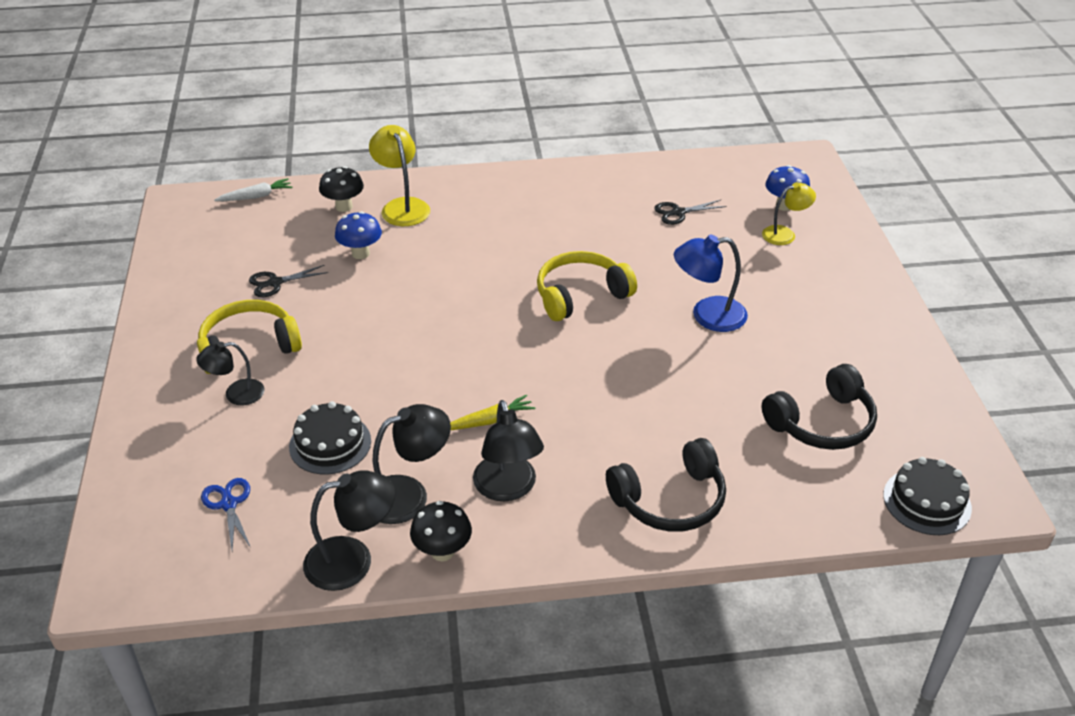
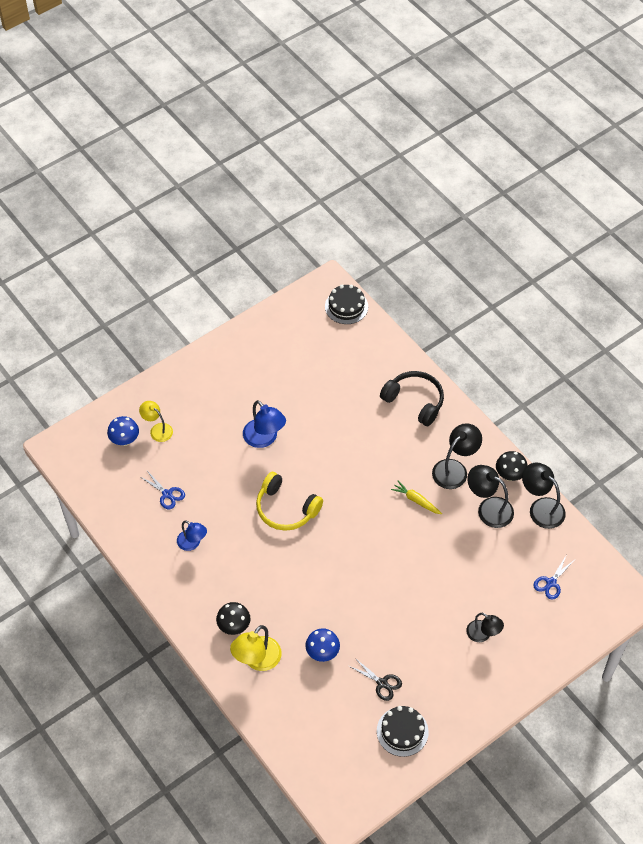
camera: 120 degrees left, 15 degrees up
(249, 346) = (444, 656): yellow headphones -> none
(256, 197) = (303, 764): white carrot -> none
(330, 444) = (483, 564): black cake -> black cake (402, 731)
(344, 206) = (279, 697): black mushroom -> black mushroom (234, 626)
(593, 210) = (192, 543): none -> blue lamp
(678, 213) = (167, 494): black scissors -> blue scissors
(822, 423) = (319, 360): black headphones -> none

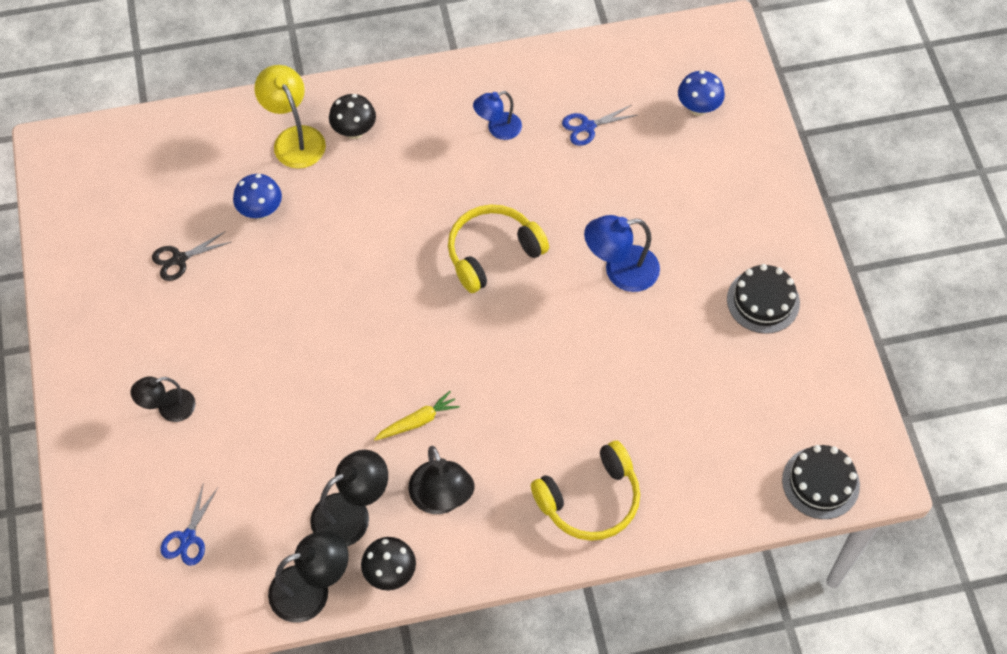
camera: 115 degrees right, 5 degrees up
(157, 429) = (698, 150): yellow lamp -> none
(402, 731) = (104, 254): black cake -> black cake (763, 301)
(414, 401) = (590, 500): black headphones -> yellow headphones
(551, 583) = (188, 538): blue scissors -> blue scissors turned 135 degrees counterclockwise

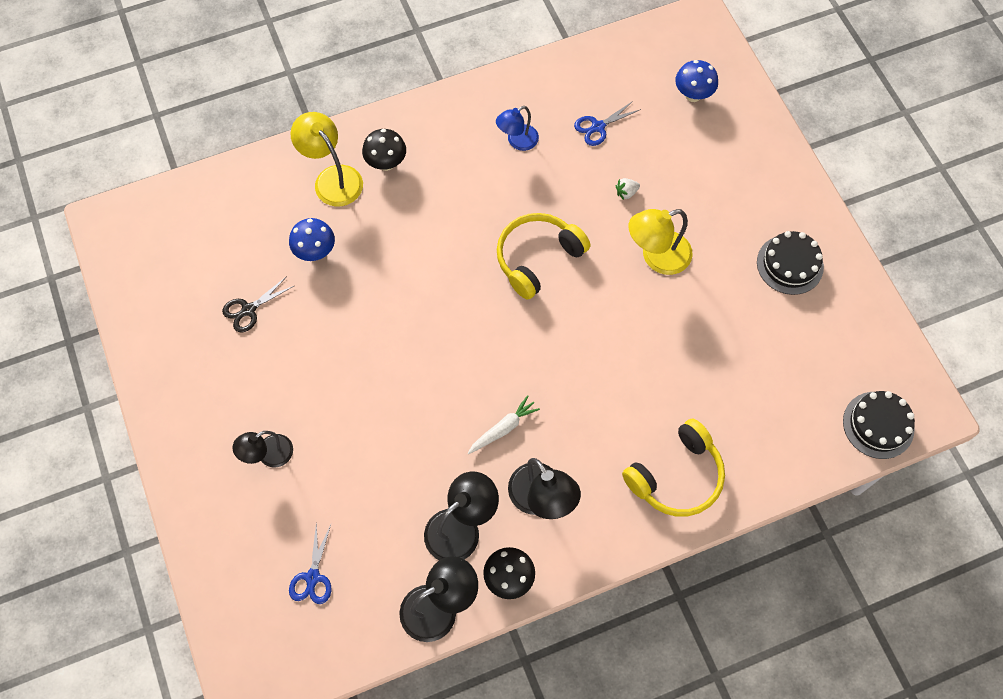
camera: 10 degrees left, 5 degrees up
(418, 421) = (503, 428): yellow carrot -> white carrot
(603, 199) = (626, 193): none -> white strawberry
(620, 271) = (657, 257): blue lamp -> yellow lamp

